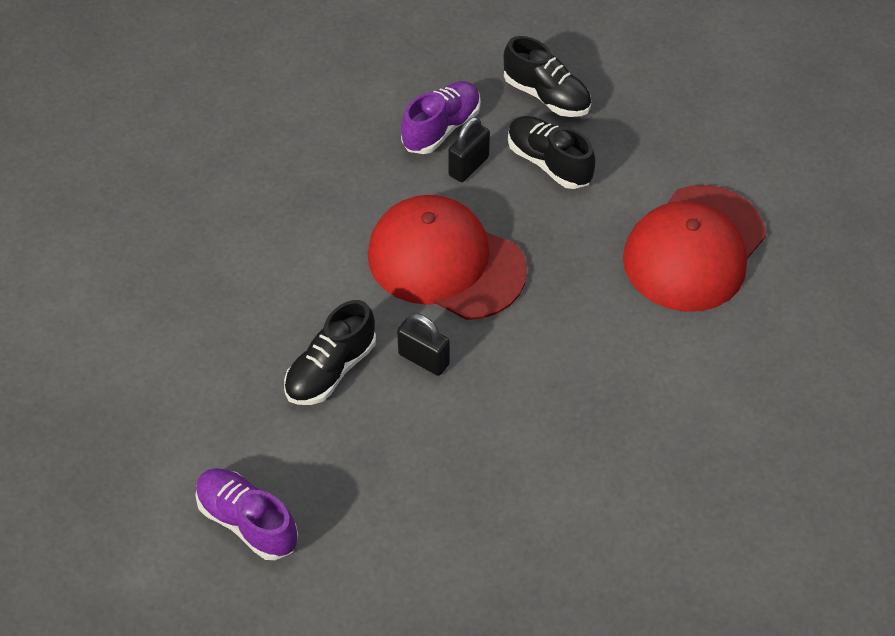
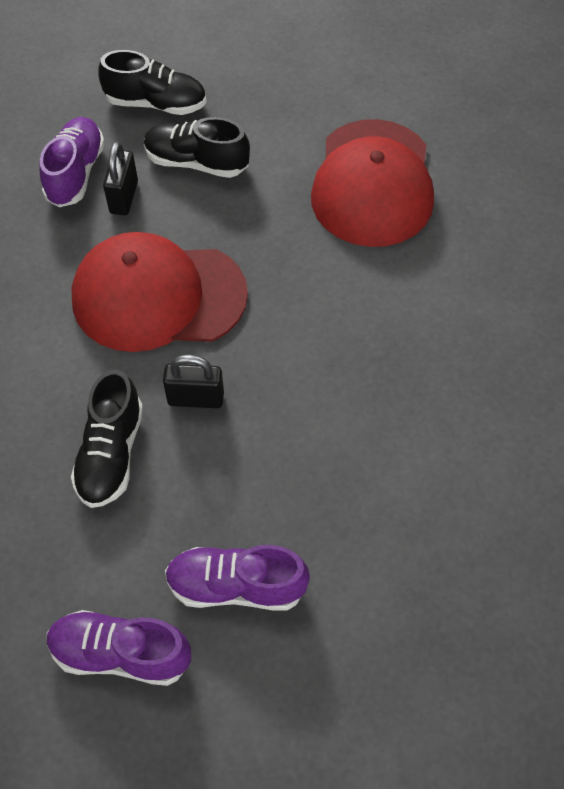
camera: 30 degrees left, 5 degrees up
(364, 518) = (236, 586): none -> purple shoe

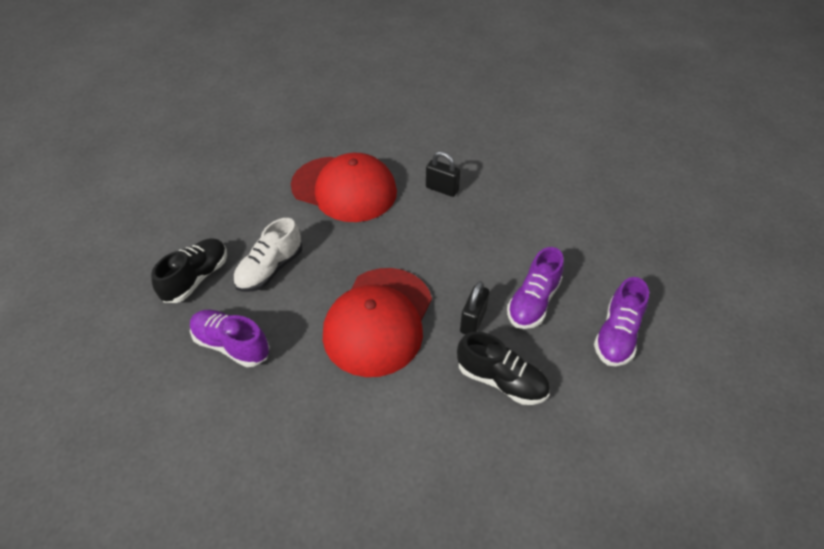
camera: 70 degrees left, 10 degrees down
(121, 653) = (655, 410): purple shoe -> purple shoe (533, 302)
(124, 197) = (276, 320): black padlock -> black padlock (442, 189)
(196, 163) = (270, 269): black shoe -> white shoe

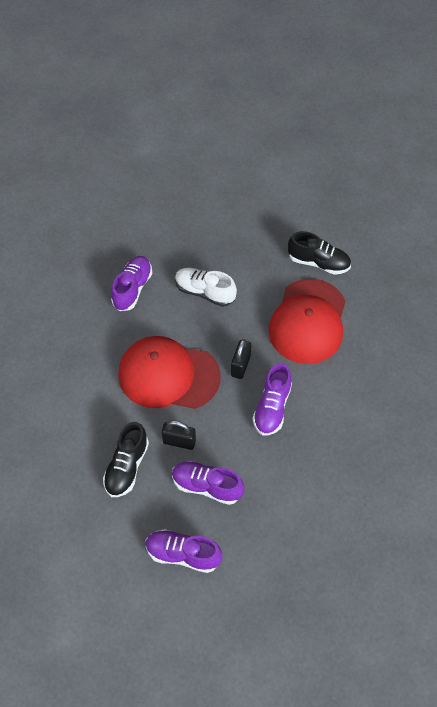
camera: 80 degrees right, 10 degrees up
(196, 278) = (187, 249): black shoe -> black shoe (318, 262)
(442, 189) = (328, 399): black padlock -> black padlock (240, 366)
(443, 233) = (272, 407): none -> purple shoe

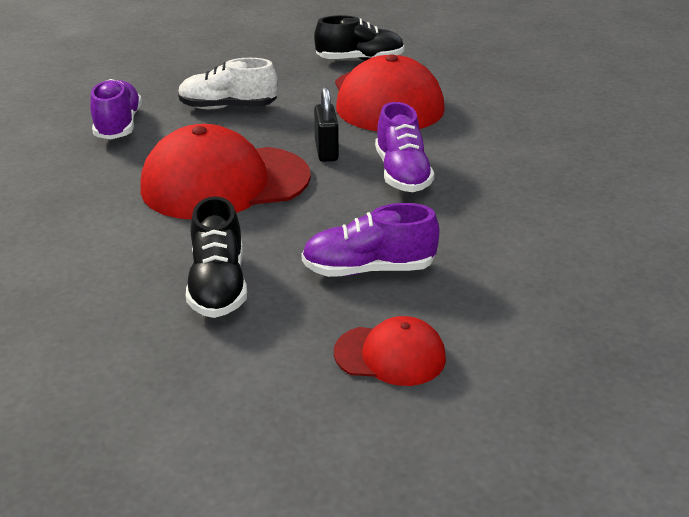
camera: 25 degrees left, 25 degrees down
(179, 442) = (288, 238): black padlock -> none
(183, 554) = (390, 355): purple shoe -> red cap

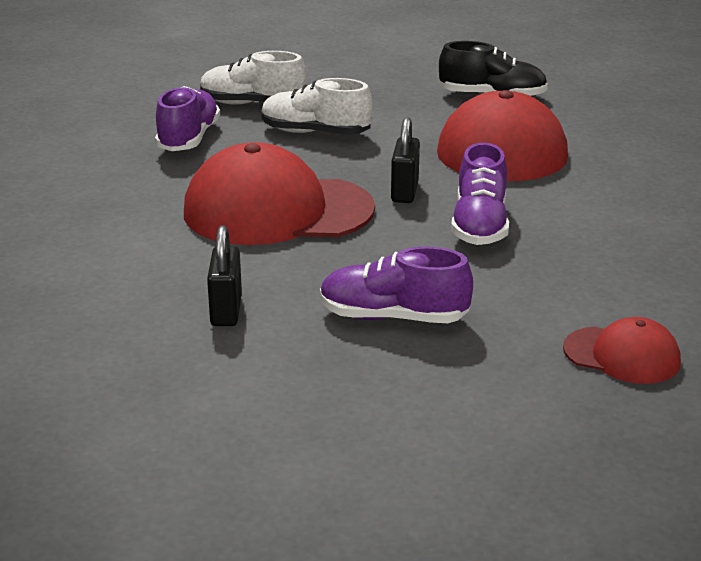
camera: 15 degrees right, 5 degrees down
(163, 88) = (252, 104): none -> white shoe
(218, 286) = (226, 311): black shoe -> black padlock
(390, 355) = (376, 402): red cap -> red cap (622, 355)

